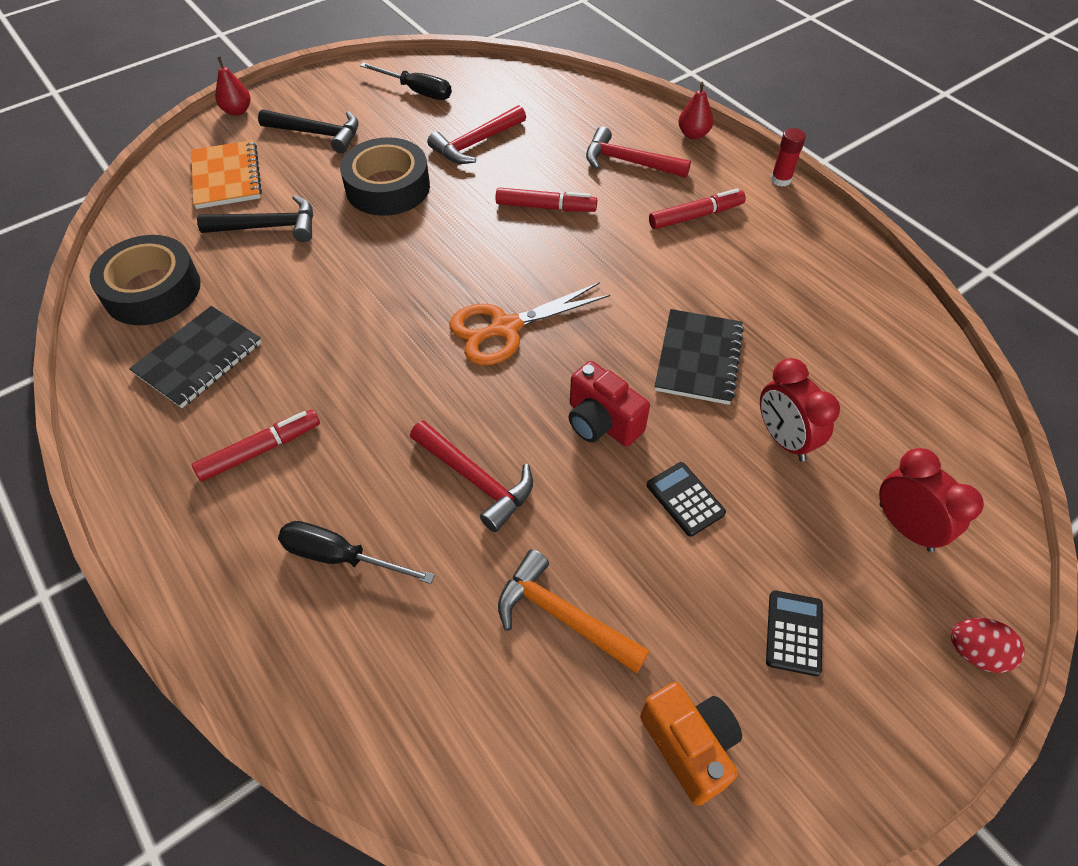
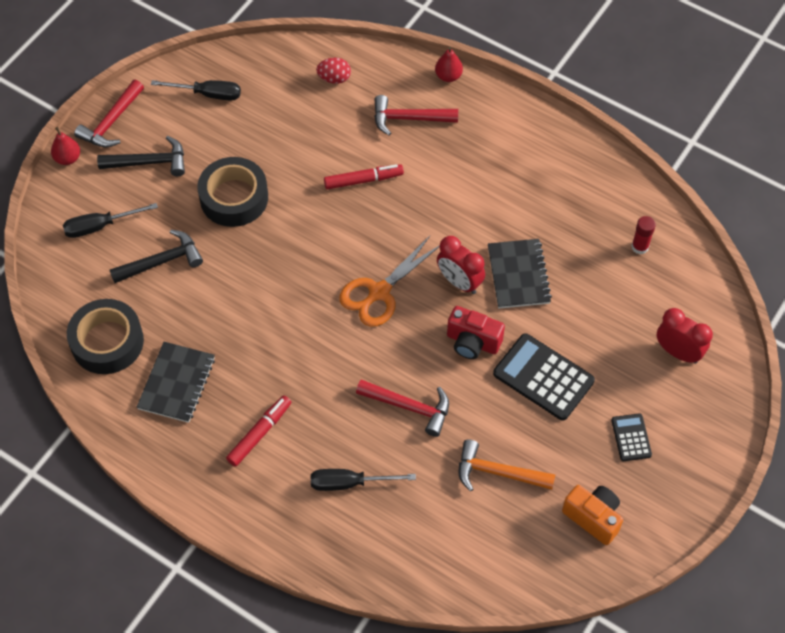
camera: 20 degrees left, 5 degrees up
(226, 177) = (100, 226): orange notebook -> black screwdriver
(475, 143) = (282, 135): red hammer -> red hammer (111, 122)
(685, 499) = (543, 377): black calculator -> black calculator, size x1.87
(696, 216) = (477, 155): red marker -> none
(780, 179) = (528, 102): red glue stick -> red glue stick (640, 247)
(783, 439) = (591, 317): red clock -> red clock (459, 282)
(975, 652) = (732, 415): red egg -> red egg (334, 78)

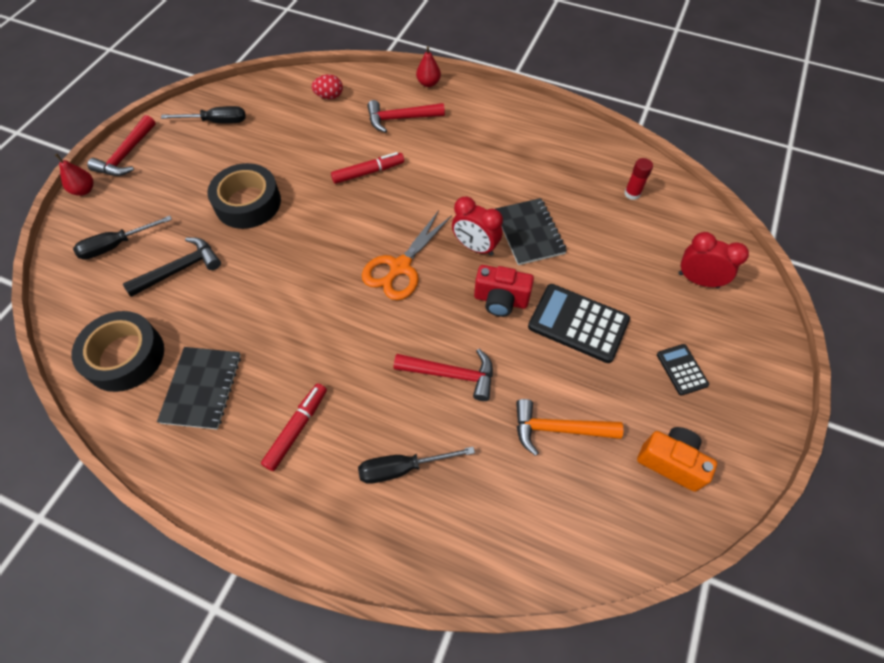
camera: 10 degrees left, 0 degrees up
(149, 162) = (164, 183): black hammer -> none

